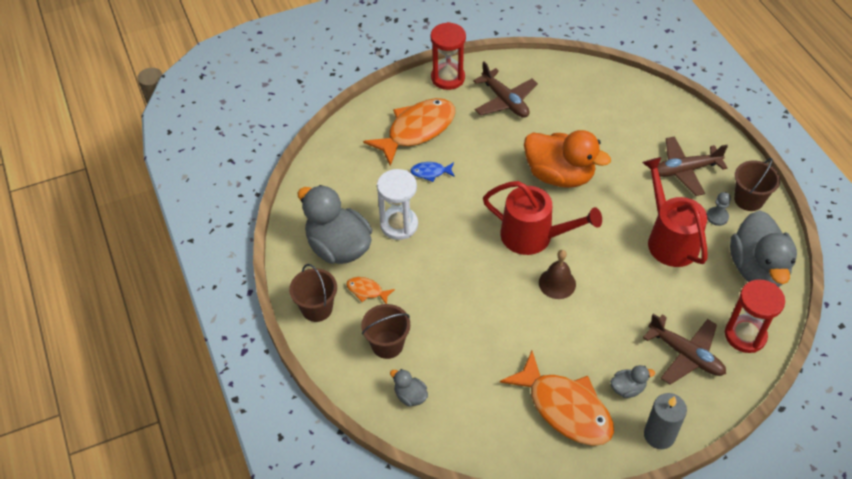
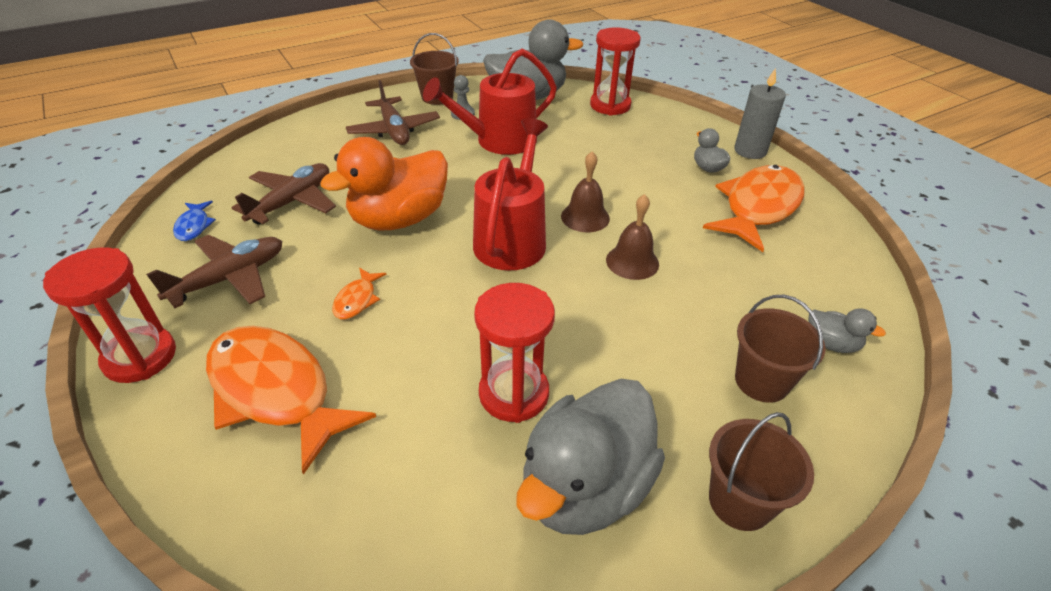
camera: 100 degrees left, 10 degrees down
(367, 291) = (670, 423): orange fish -> orange fish (357, 300)
(399, 225) = (514, 393): white hourglass -> red hourglass
(410, 396) = (831, 344): grey duck -> grey duck turned 90 degrees counterclockwise
(430, 172) = (387, 361): blue fish -> blue fish (194, 226)
(502, 302) = (632, 262): none -> brown bell
(559, 175) = (399, 219): orange duck -> orange duck turned 150 degrees counterclockwise
(685, 354) = (648, 135): brown plane -> brown plane (292, 202)

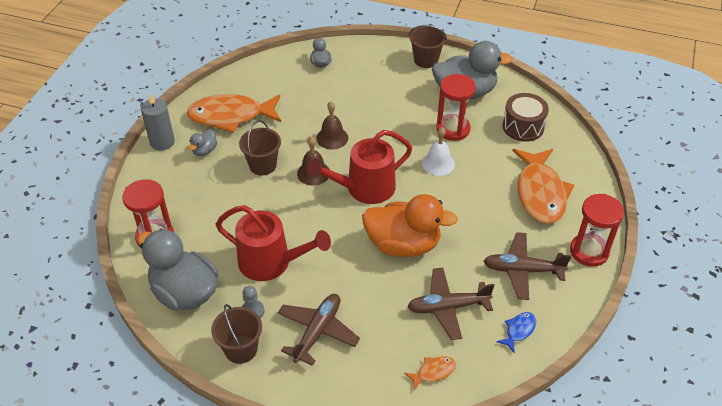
camera: 130 degrees left, 5 degrees up
(357, 300) = (472, 211): orange fish -> orange fish (433, 372)
(407, 499) = (523, 127): none -> brown drum
(469, 326) = (438, 163): none -> white bell
(761, 381) = (365, 73): brown bucket -> brown bucket (263, 165)

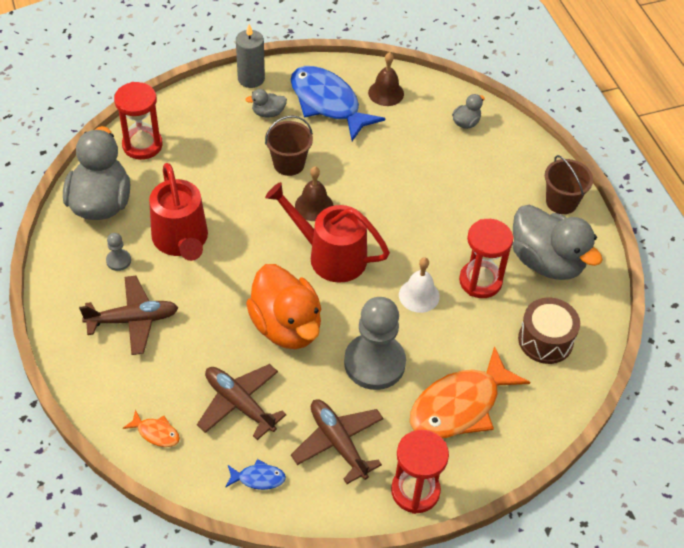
camera: 50 degrees right, 5 degrees up
(231, 116) = (328, 103): orange fish -> blue fish
(241, 349) = (73, 277): brown bucket -> none
(332, 138) = (372, 192): brown bell -> brown bell (386, 93)
(473, 215) = (374, 363): none -> grey pawn

